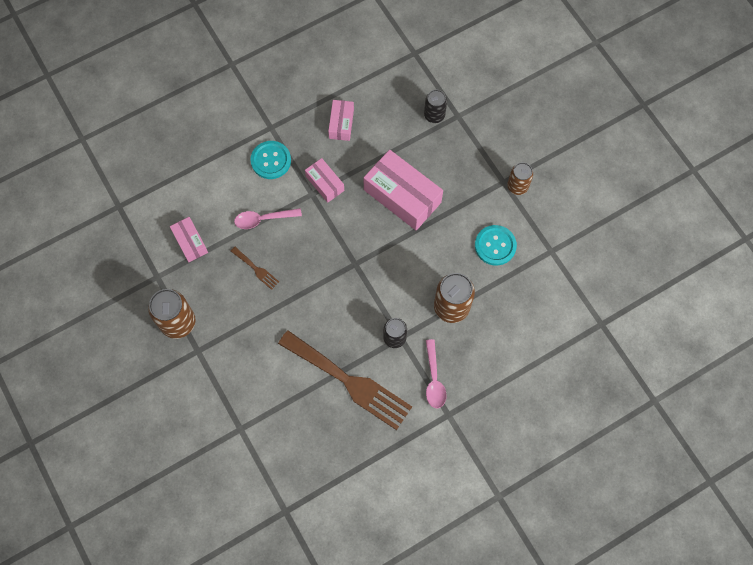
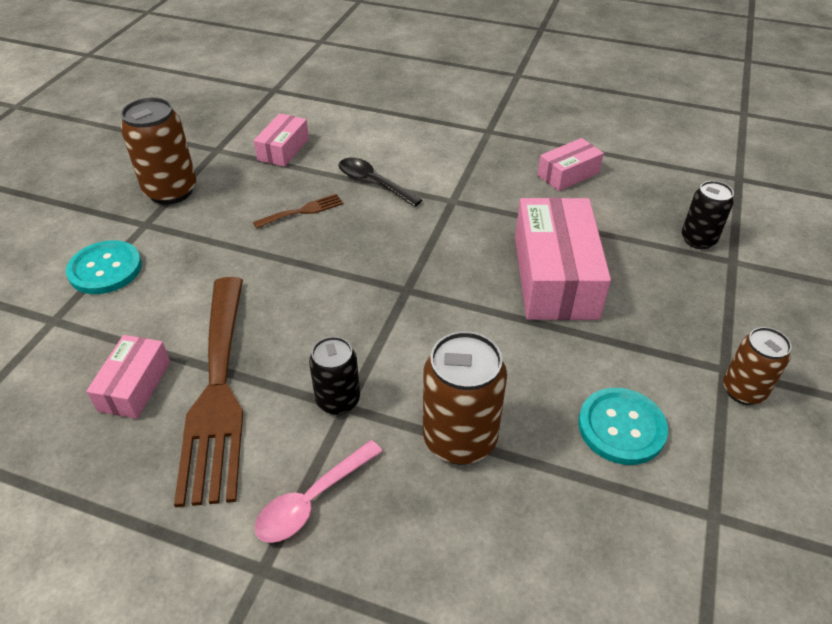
camera: 50 degrees right, 25 degrees down
(256, 269) = (303, 211): brown fork -> brown fork turned 120 degrees counterclockwise
(263, 219) = (373, 182): pink spoon -> black spoon
(271, 160) = (451, 150): turquoise button -> turquoise button (105, 269)
(325, 183) = (479, 203): pink box -> pink box (134, 386)

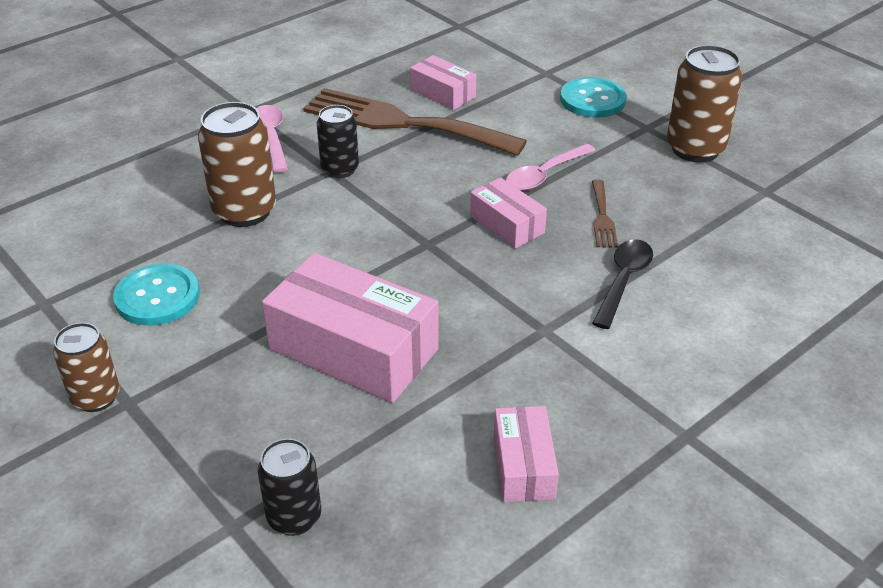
camera: 120 degrees right, 5 degrees down
(260, 258) = (544, 175): none -> pink spoon
(283, 149) = (738, 236): pink box -> pink box (506, 224)
(373, 182) = (623, 281): black spoon -> black spoon turned 45 degrees counterclockwise

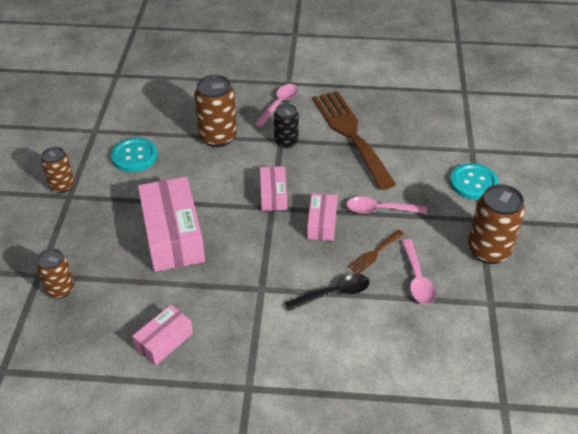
camera: 45 degrees right, 5 degrees up
(294, 517) = (60, 289): black can -> brown can
(443, 93) = (395, 129): pink box -> pink box (273, 195)
(676, 213) = (417, 279): none -> pink spoon

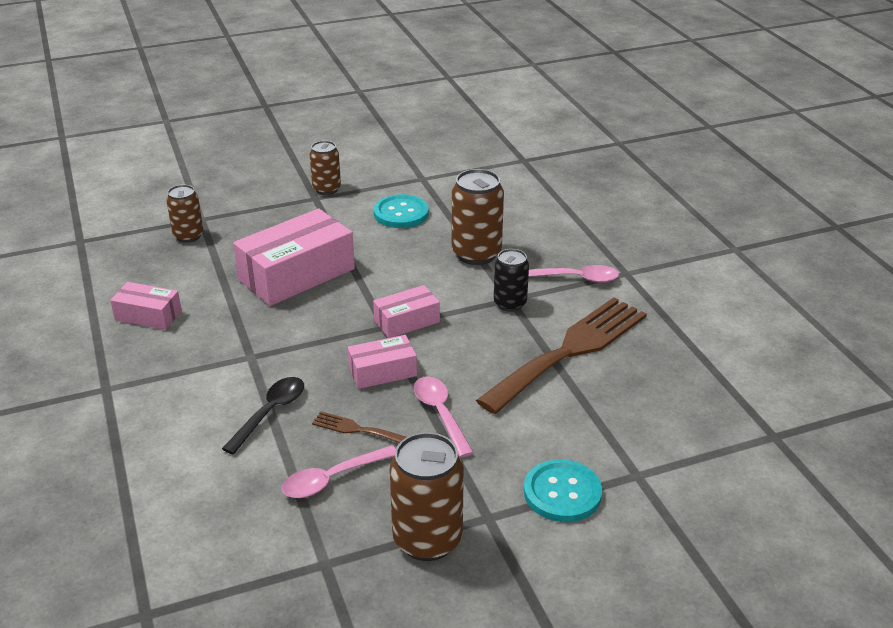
camera: 65 degrees right, 10 degrees down
(334, 293) = (270, 413): black spoon -> black spoon turned 105 degrees counterclockwise

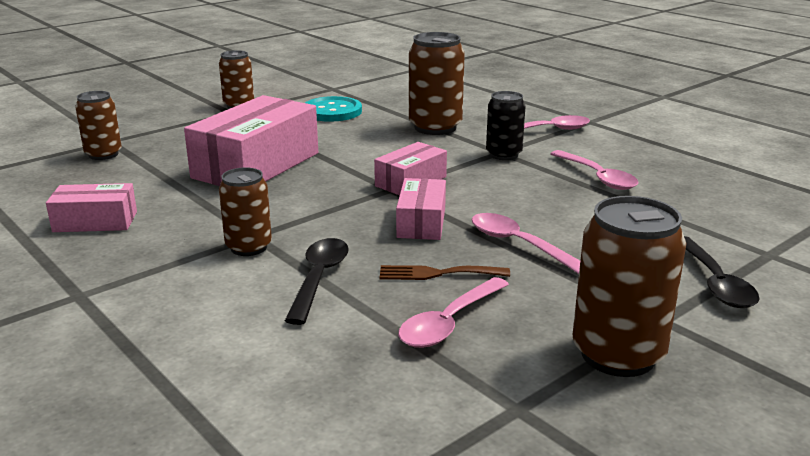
camera: 20 degrees left, 10 degrees down
(240, 368) = (249, 247): none -> brown can
(382, 371) = (421, 222): pink box -> pink box turned 45 degrees counterclockwise
(562, 493) = (715, 282): turquoise button -> black spoon
(570, 351) = (597, 177): brown fork -> pink spoon

